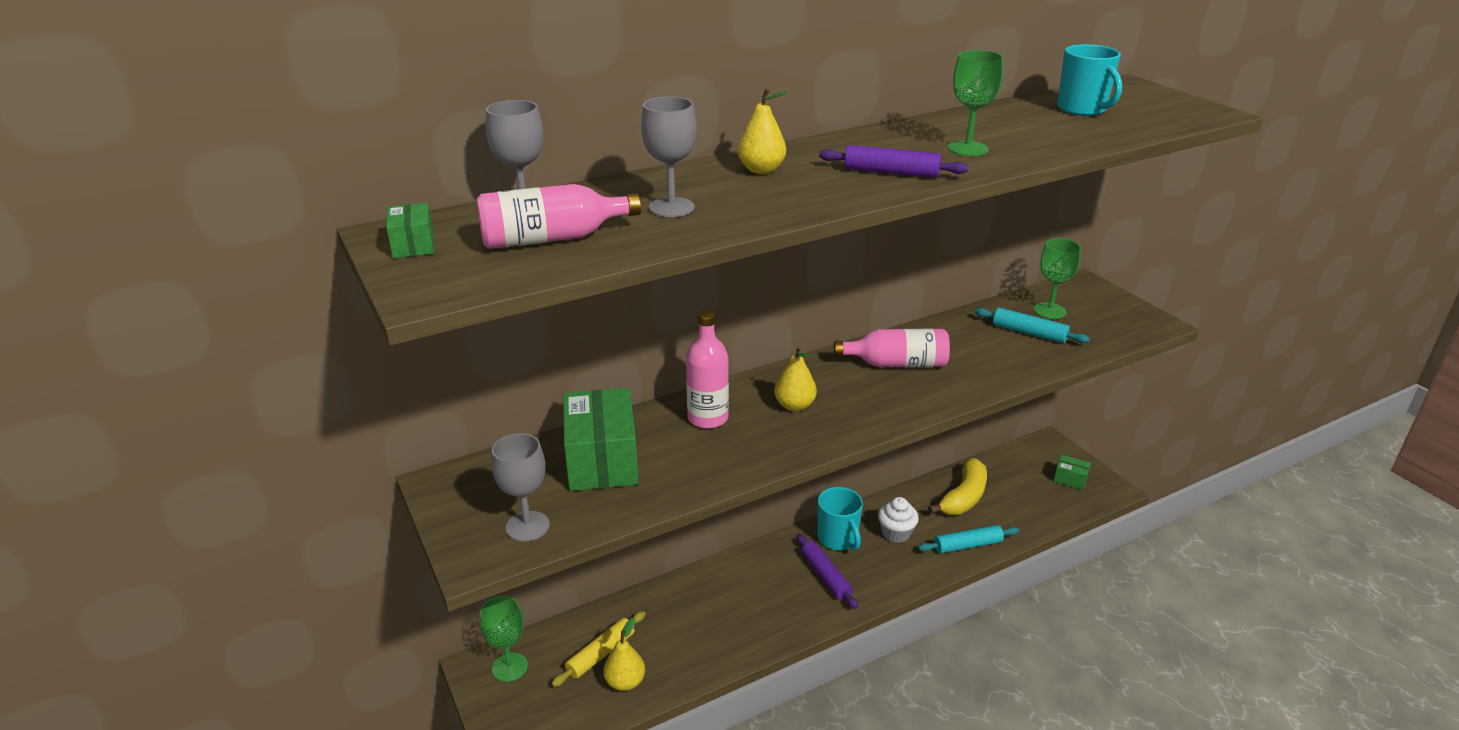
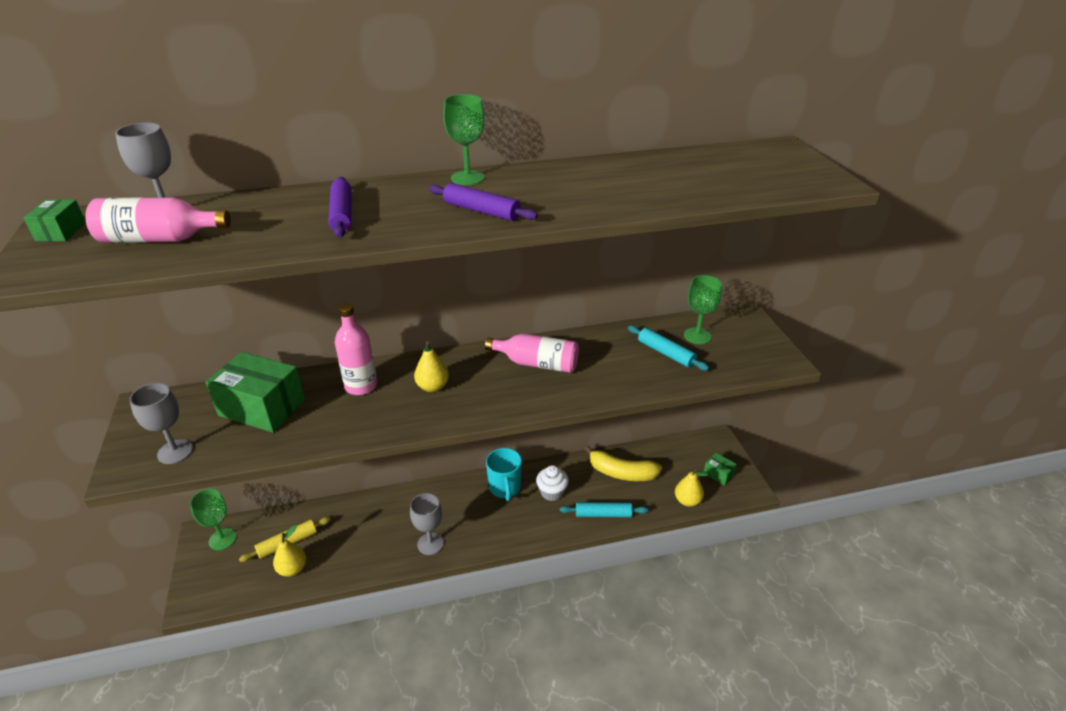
camera: 15 degrees right, 5 degrees up
(602, 460) = (262, 408): green box -> green box turned 75 degrees counterclockwise
(671, 207) = (275, 222): grey goblet -> grey goblet (430, 544)
(761, 170) = (381, 196): yellow pear -> yellow pear (687, 501)
(825, 576) = (479, 517): purple rolling pin -> purple rolling pin (342, 214)
(963, 497) = (621, 473): yellow banana -> yellow banana turned 60 degrees clockwise
(968, 149) = (570, 195): green goblet -> green goblet (467, 178)
(1082, 109) = (713, 167): turquoise mug -> none

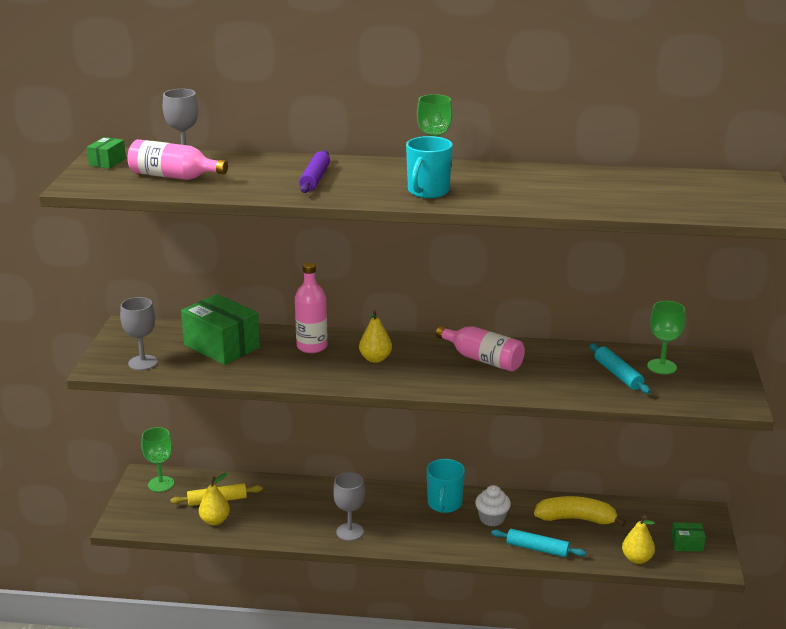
camera: 20 degrees right, 10 degrees down
(481, 211) = (428, 192): purple rolling pin -> turquoise mug
(621, 473) = (576, 519): yellow banana -> yellow banana turned 150 degrees clockwise
(718, 474) = (687, 544): green box -> green box turned 60 degrees counterclockwise

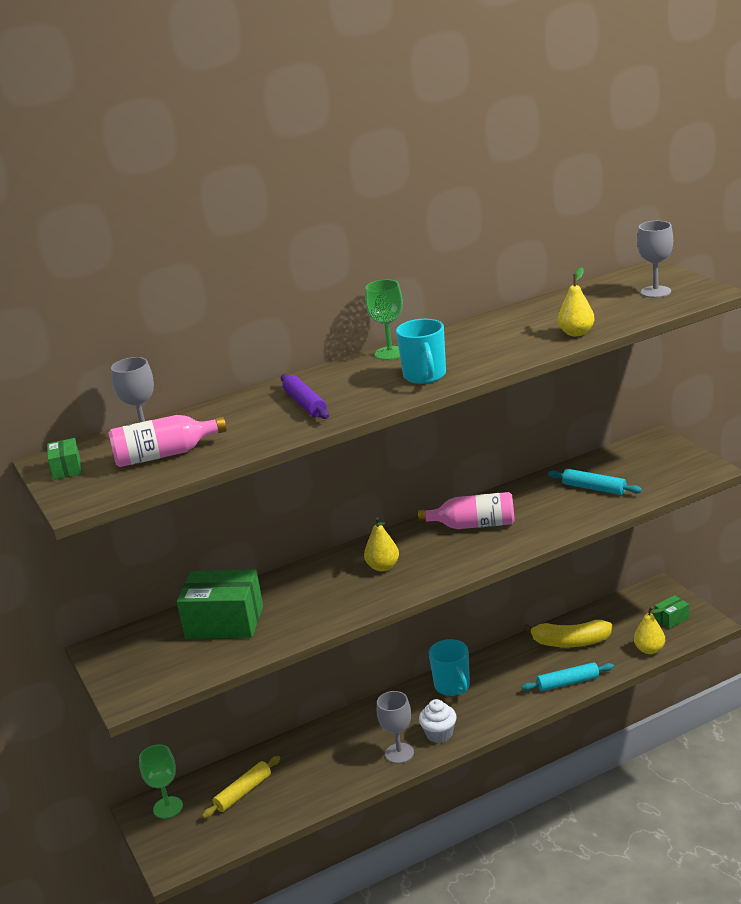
camera: 30 degrees left, 0 degrees up
(143, 363) = (166, 674): grey goblet -> grey goblet (655, 292)
(215, 521) = (263, 811): yellow pear -> yellow pear (576, 333)
(312, 346) = (311, 583): pink bottle -> none
(492, 518) = (505, 677): white cupcake -> white cupcake (439, 734)
(576, 519) = (570, 642): yellow banana -> yellow banana turned 150 degrees counterclockwise
(661, 367) = (617, 467): green goblet -> none

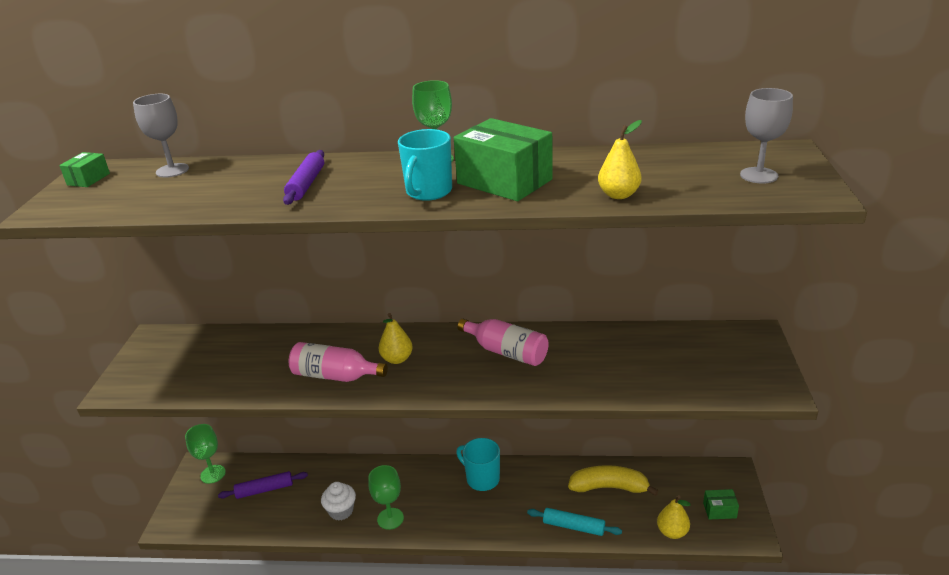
camera: 30 degrees right, 5 degrees up
(164, 455) = (153, 192): pink bottle -> pink bottle (335, 376)
(224, 622) = (243, 354): green box -> green box (504, 181)
(243, 792) = (264, 489): yellow rolling pin -> purple rolling pin
(399, 753) = (390, 518): grey goblet -> green goblet
(439, 734) = (433, 518): white cupcake -> white cupcake (341, 511)
(452, 686) = (482, 479): turquoise mug -> turquoise mug turned 120 degrees clockwise
(570, 642) = (609, 487): yellow banana -> yellow banana turned 150 degrees clockwise
(594, 488) = (646, 361): turquoise rolling pin -> none

